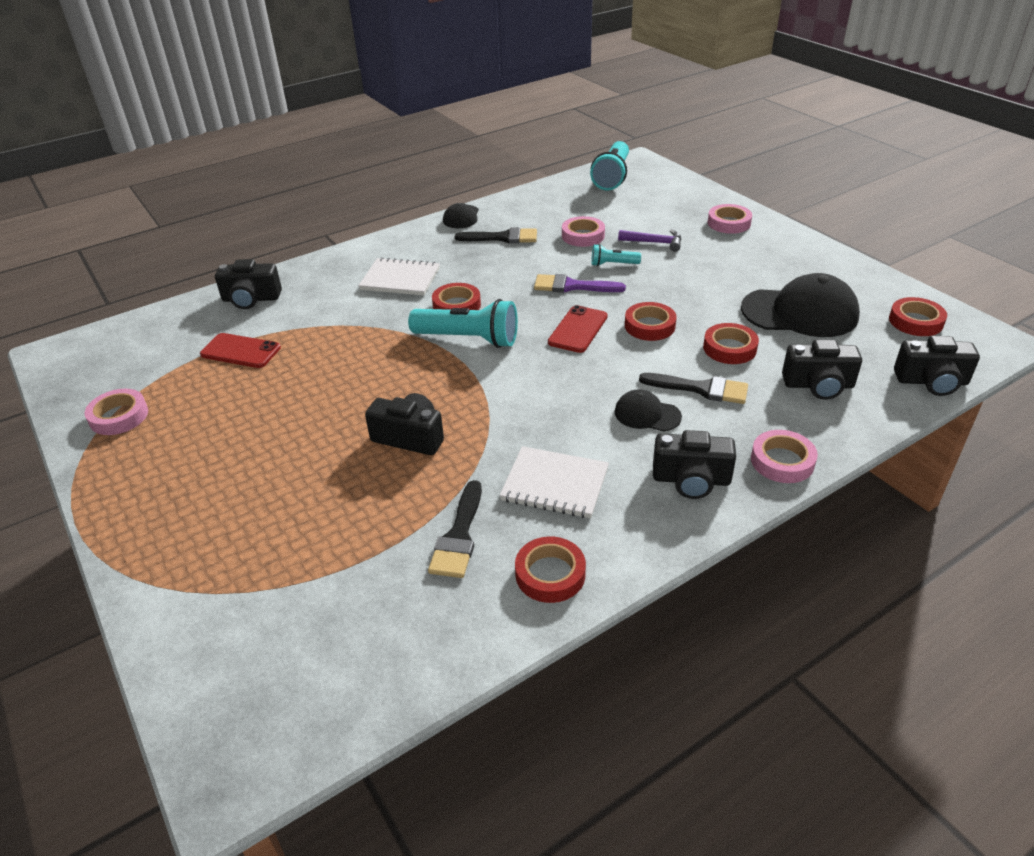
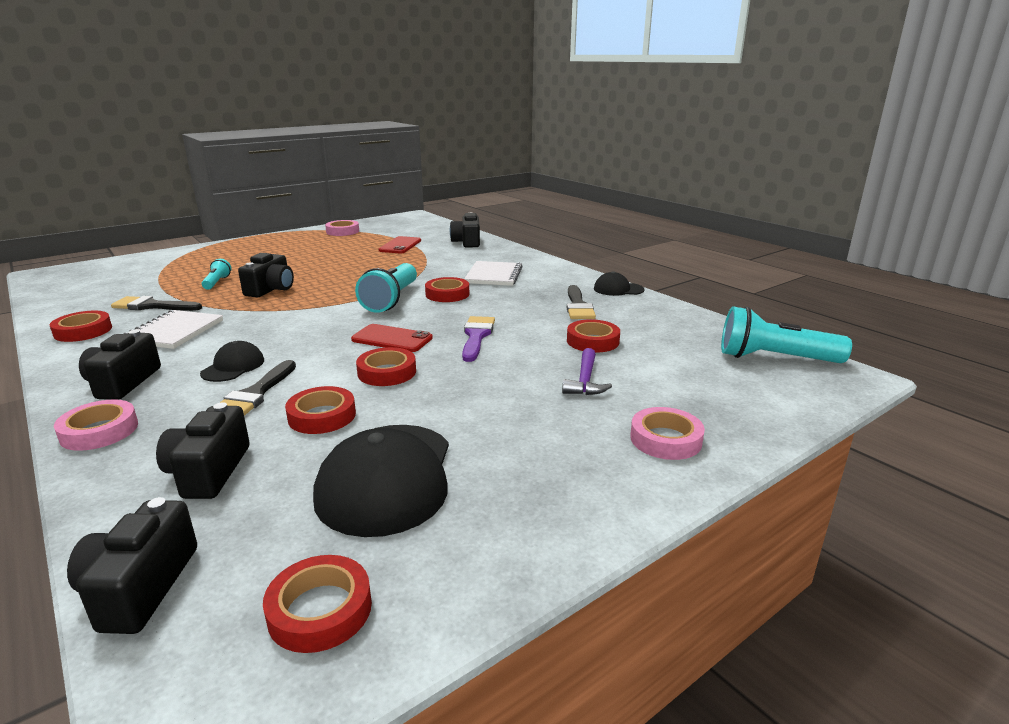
camera: 85 degrees right, 15 degrees down
(583, 236) = (592, 341): pink tape -> red tape
(613, 264) = (525, 356): turquoise flashlight -> turquoise flashlight (217, 282)

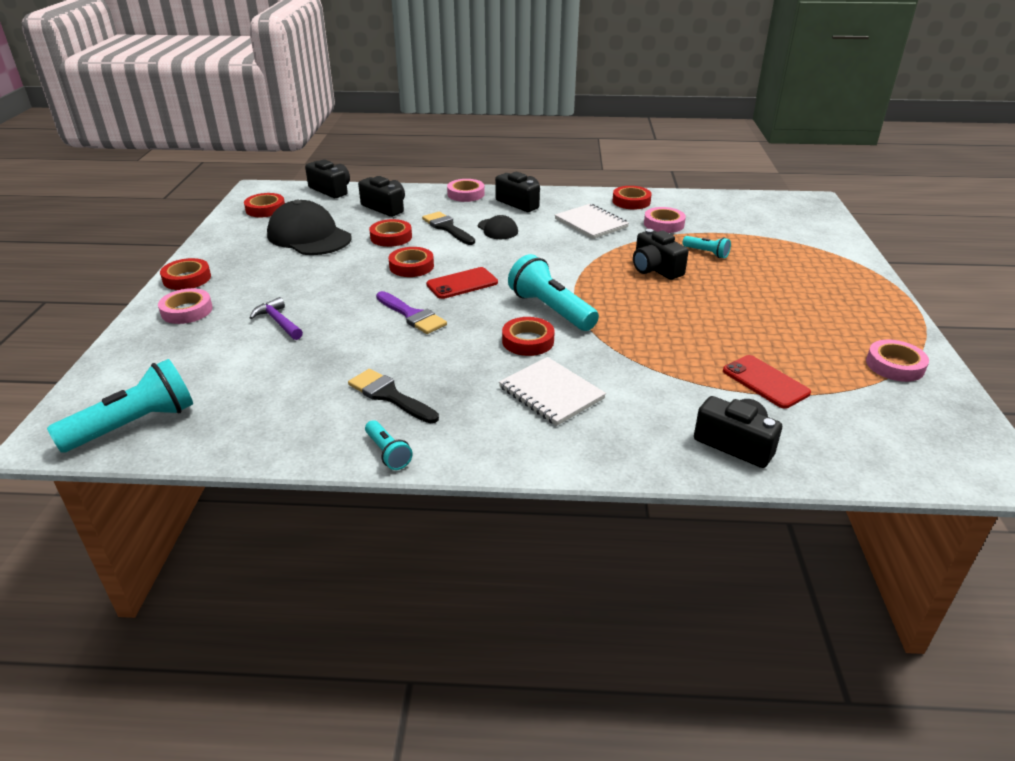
camera: 130 degrees right, 10 degrees up
(153, 306) = (663, 224): black brush -> pink tape
(592, 341) = (317, 359): red tape -> red tape (187, 278)
(618, 289) = (388, 453): black cap -> turquoise flashlight

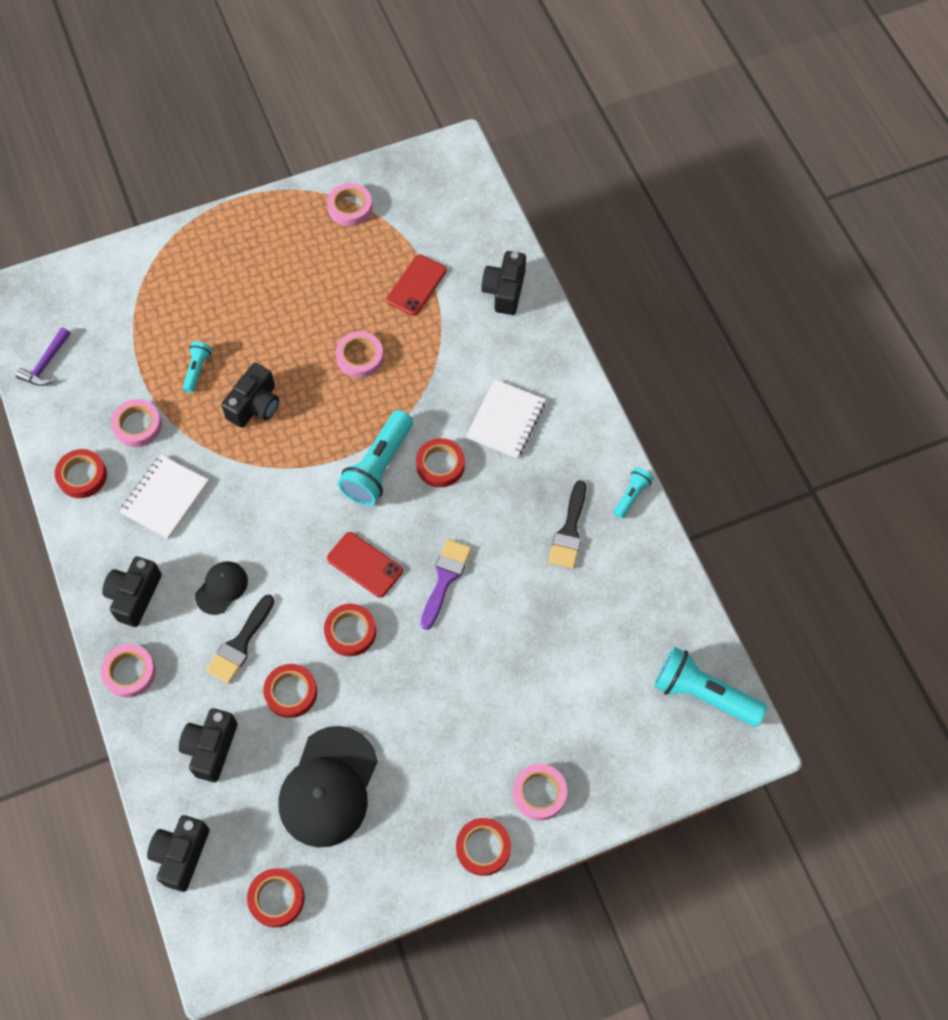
camera: 115 degrees left, 30 degrees up
(278, 322) = (514, 690): purple hammer -> purple hammer (46, 364)
(682, 327) = (360, 357): none -> pink tape

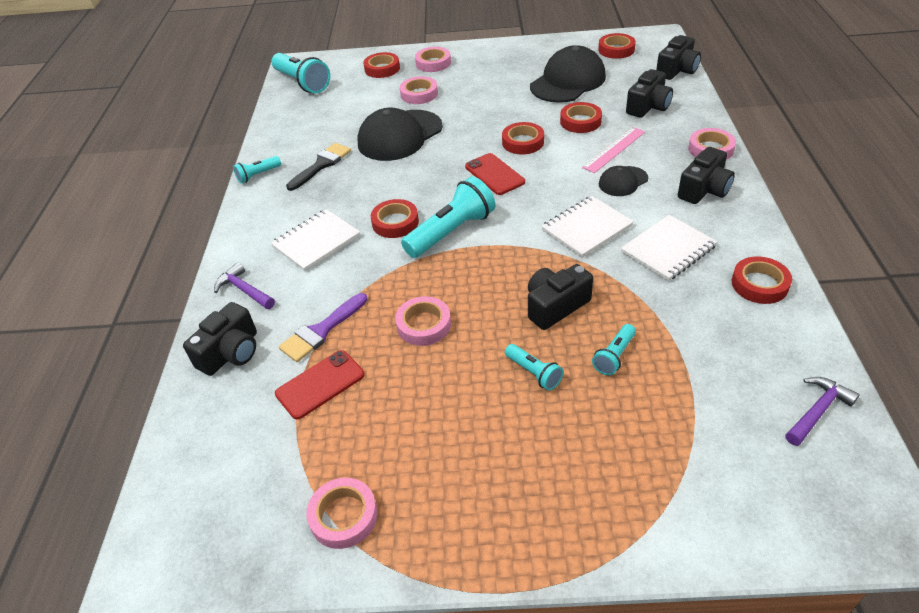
camera: 155 degrees left, 20 degrees down
(137, 425) = (693, 316): pink tape -> pink tape (419, 94)
(240, 644) = (614, 149): black brush -> pink ruler
(247, 506) = (586, 228): none -> white notebook
(256, 338) = (534, 373): none -> turquoise flashlight
(445, 578) = (434, 156): purple brush -> purple brush (321, 331)
(483, 848) = (480, 51): red tape -> red tape (382, 69)
(505, 607) = (399, 136): none -> black cap
(537, 349) = (244, 290): none -> purple hammer

